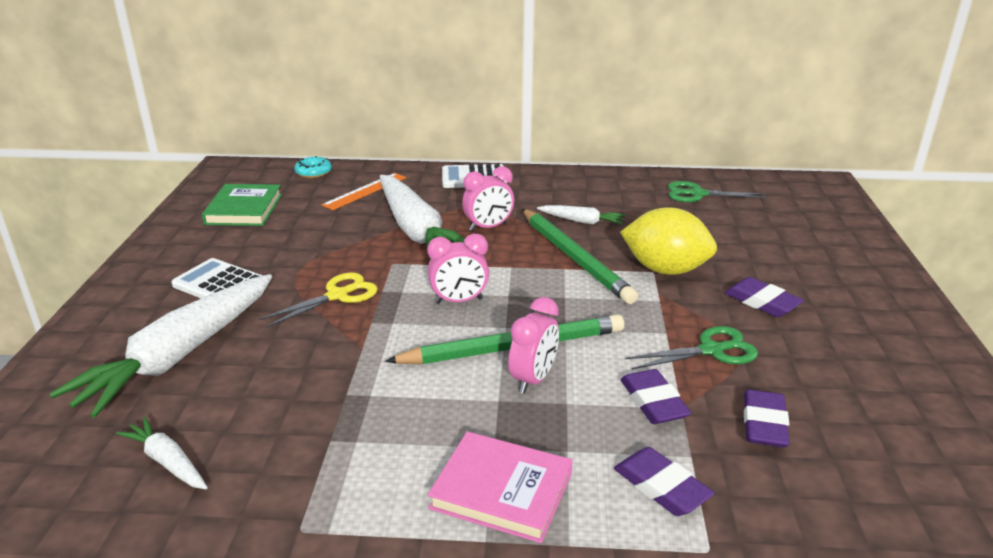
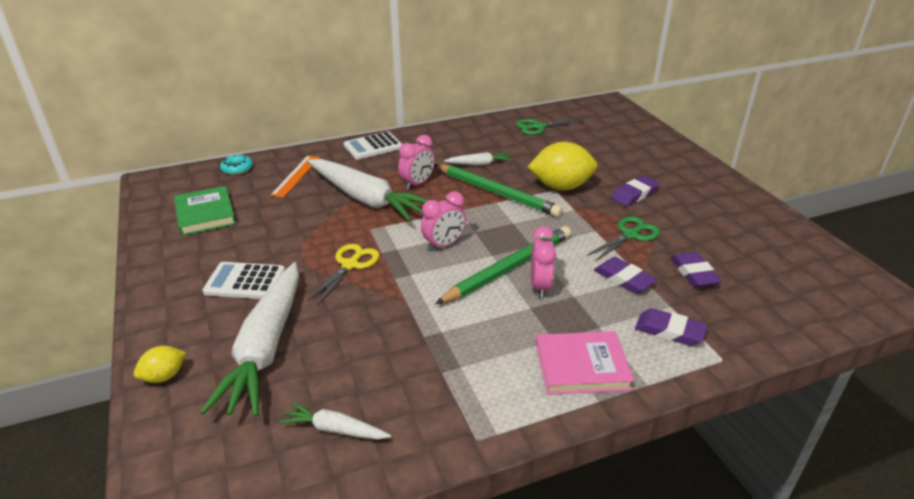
camera: 25 degrees left, 5 degrees up
(68, 354) = (164, 376): none -> yellow lemon
(762, 302) = (634, 194): purple eraser -> purple eraser turned 60 degrees counterclockwise

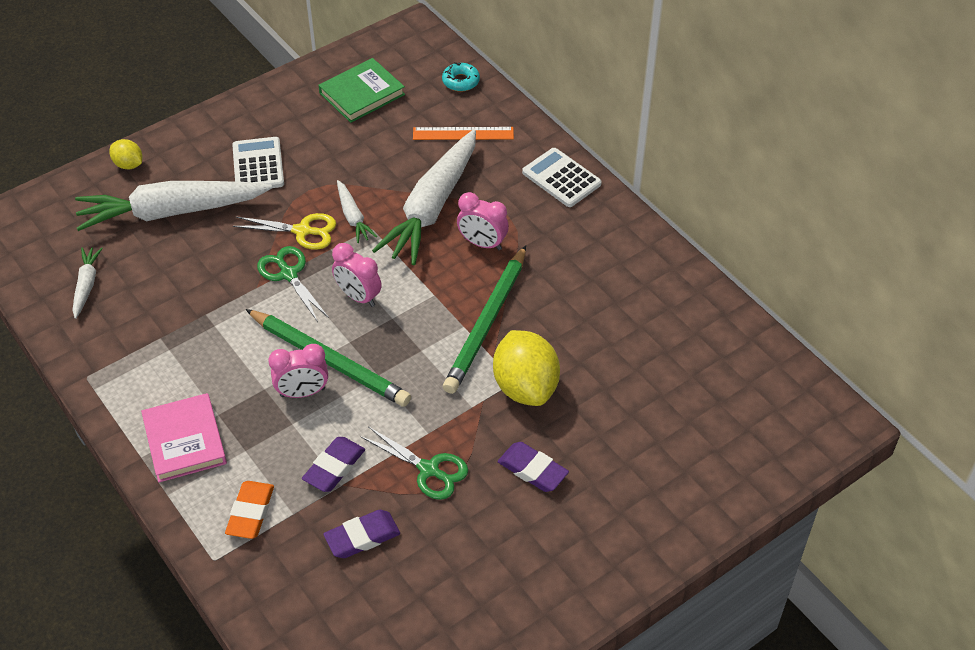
camera: 75 degrees right, 15 degrees up
(479, 164) = (555, 292): white carrot -> white carrot (353, 217)
(539, 127) = (699, 340): green scissors -> green scissors (288, 274)
(669, 331) = (250, 512): purple eraser -> orange eraser

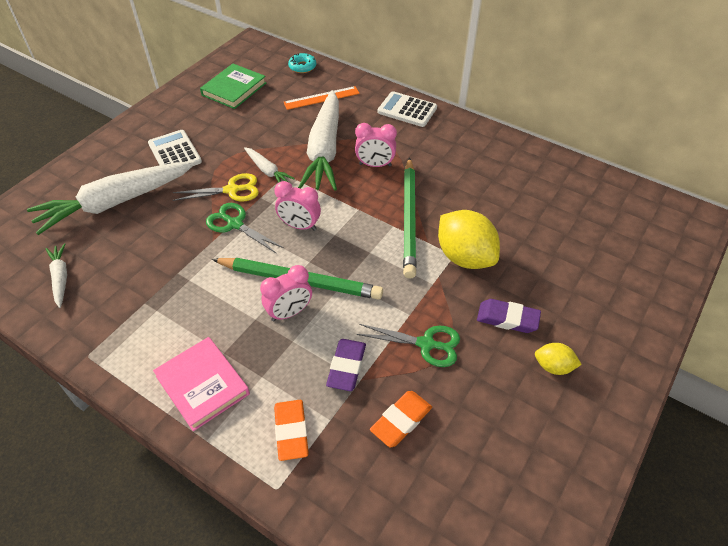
camera: 20 degrees left, 0 degrees up
(128, 164) = (65, 177): yellow lemon -> yellow lemon (553, 366)
(362, 537) = (401, 421): purple eraser -> orange eraser

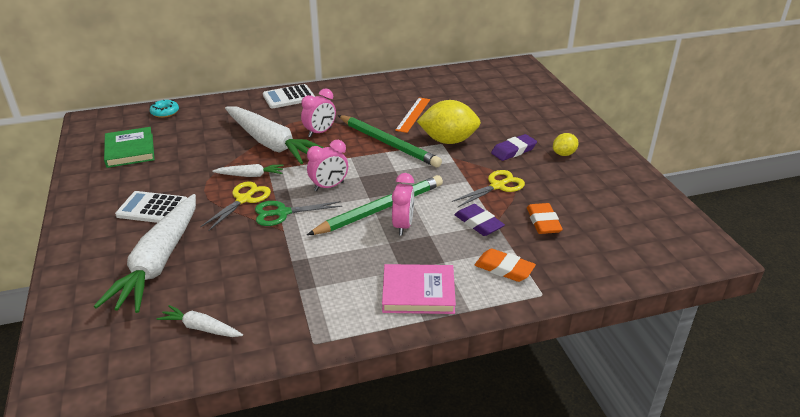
camera: 50 degrees left, 15 degrees down
(321, 98) = (215, 120): orange ruler -> orange ruler (413, 114)
(426, 344) = (497, 186): green scissors -> yellow scissors

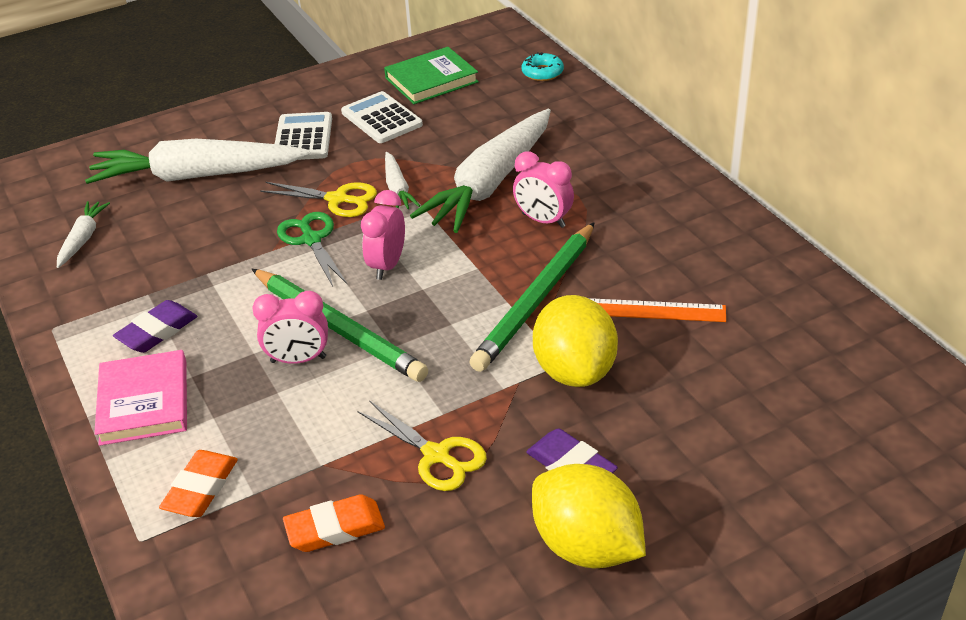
camera: 80 degrees right, 5 degrees up
(289, 97) = (645, 162): white calculator -> white calculator (381, 119)
(329, 186) = (387, 265): pink clock -> pink clock turned 60 degrees clockwise
(478, 223) = (317, 444): purple eraser -> purple eraser (157, 331)
(564, 154) = (586, 546): yellow lemon -> yellow lemon, size x1.97

